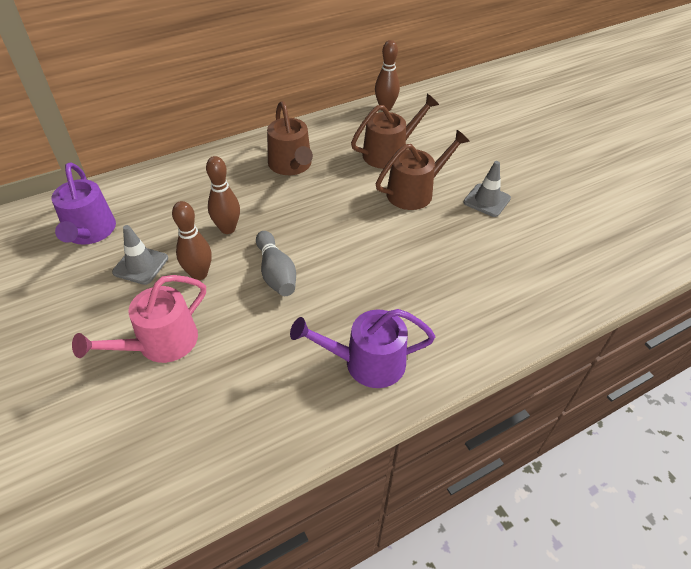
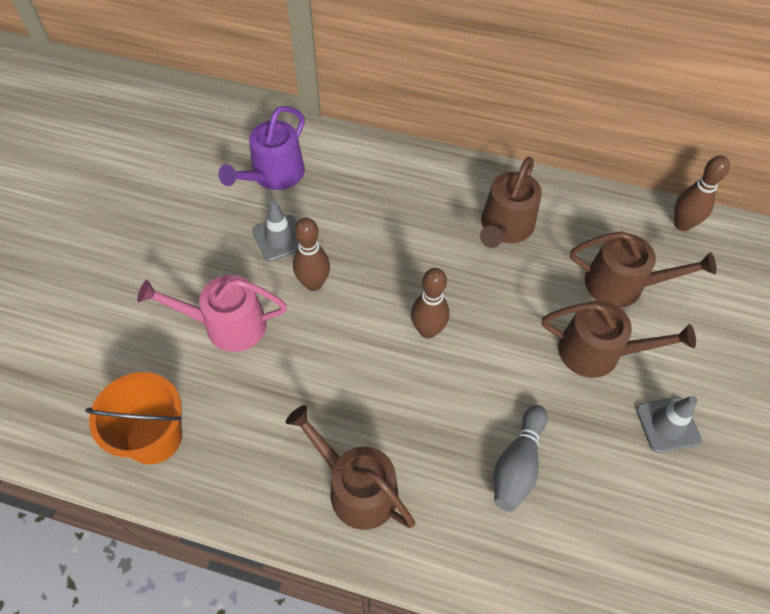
camera: 45 degrees right, 10 degrees up
(184, 456) = (154, 437): none -> orange bucket
(228, 229) = (379, 255): brown bowling pin -> brown bowling pin (428, 330)
(276, 273) = (374, 334): grey bowling pin -> grey bowling pin (517, 465)
(367, 362) = (356, 488): purple watering can -> brown watering can

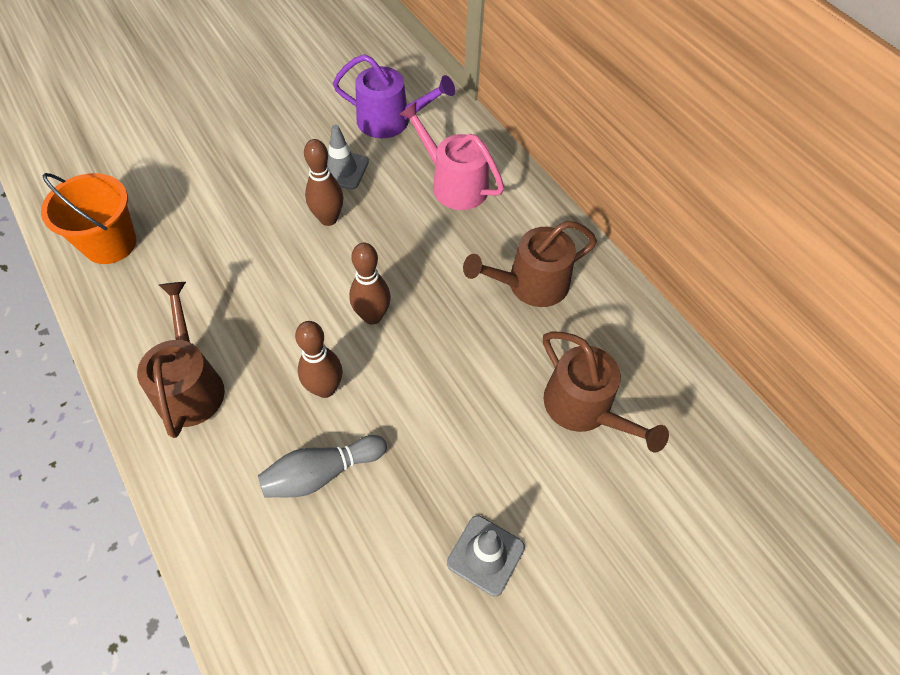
camera: 40 degrees right, 0 degrees up
(227, 325) = (237, 204): pink watering can -> pink watering can (454, 184)
(274, 175) = (390, 121): purple watering can -> purple watering can turned 150 degrees counterclockwise
(597, 352) = (493, 444): brown watering can -> none
(682, 224) = (709, 402): brown bowling pin -> brown bowling pin (325, 388)

